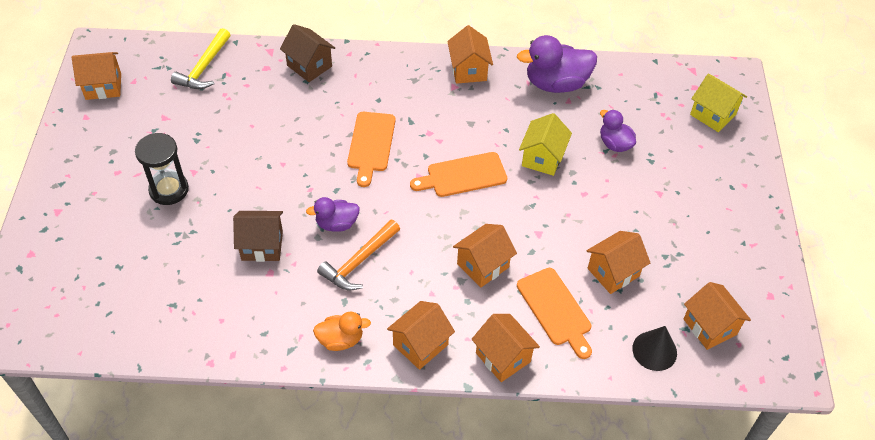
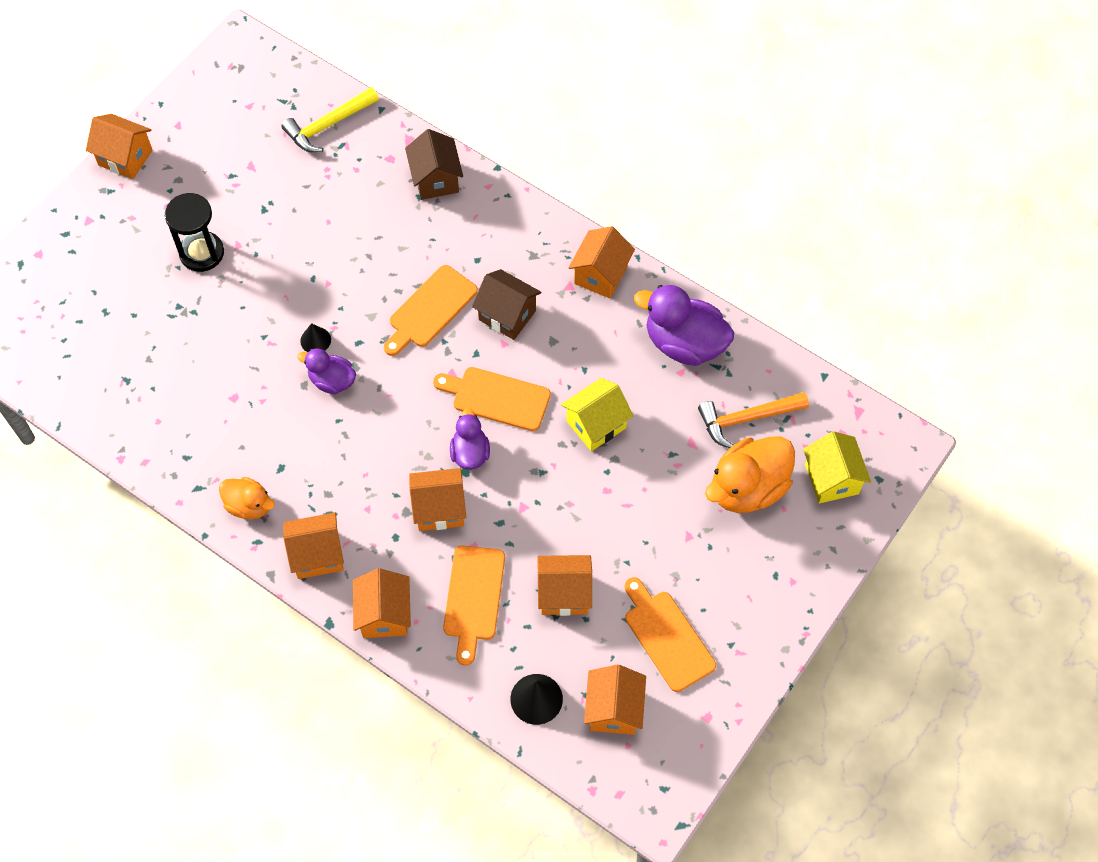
camera: 35 degrees right, 10 degrees up
(103, 86) = (216, 97): orange house -> orange house (125, 157)
(262, 246) = (246, 364): brown house -> brown house (507, 315)
(303, 204) = (315, 340): none -> black cone
(359, 262) = (324, 434): orange hammer -> orange hammer (747, 419)
(614, 144) = (688, 452): purple duck -> purple duck (470, 453)
(669, 146) = (747, 488): none -> orange duck
(701, 261) = (667, 637): none -> orange cutting board

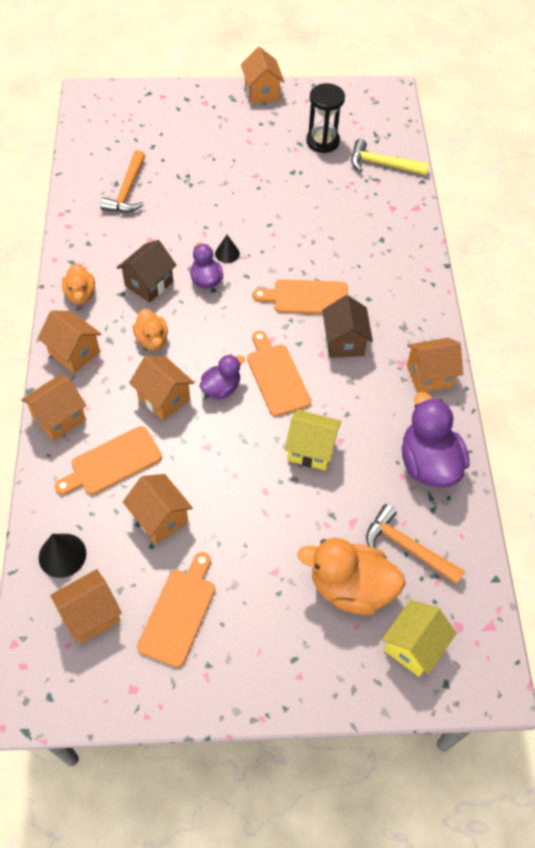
camera: 50 degrees right, 5 degrees down
(147, 376) = (127, 191): none -> orange hammer
(202, 253) = (234, 163): black hourglass -> black hourglass (322, 141)
(362, 475) = (152, 339): none -> orange duck
(436, 179) = (403, 240): brown house -> brown house (149, 284)

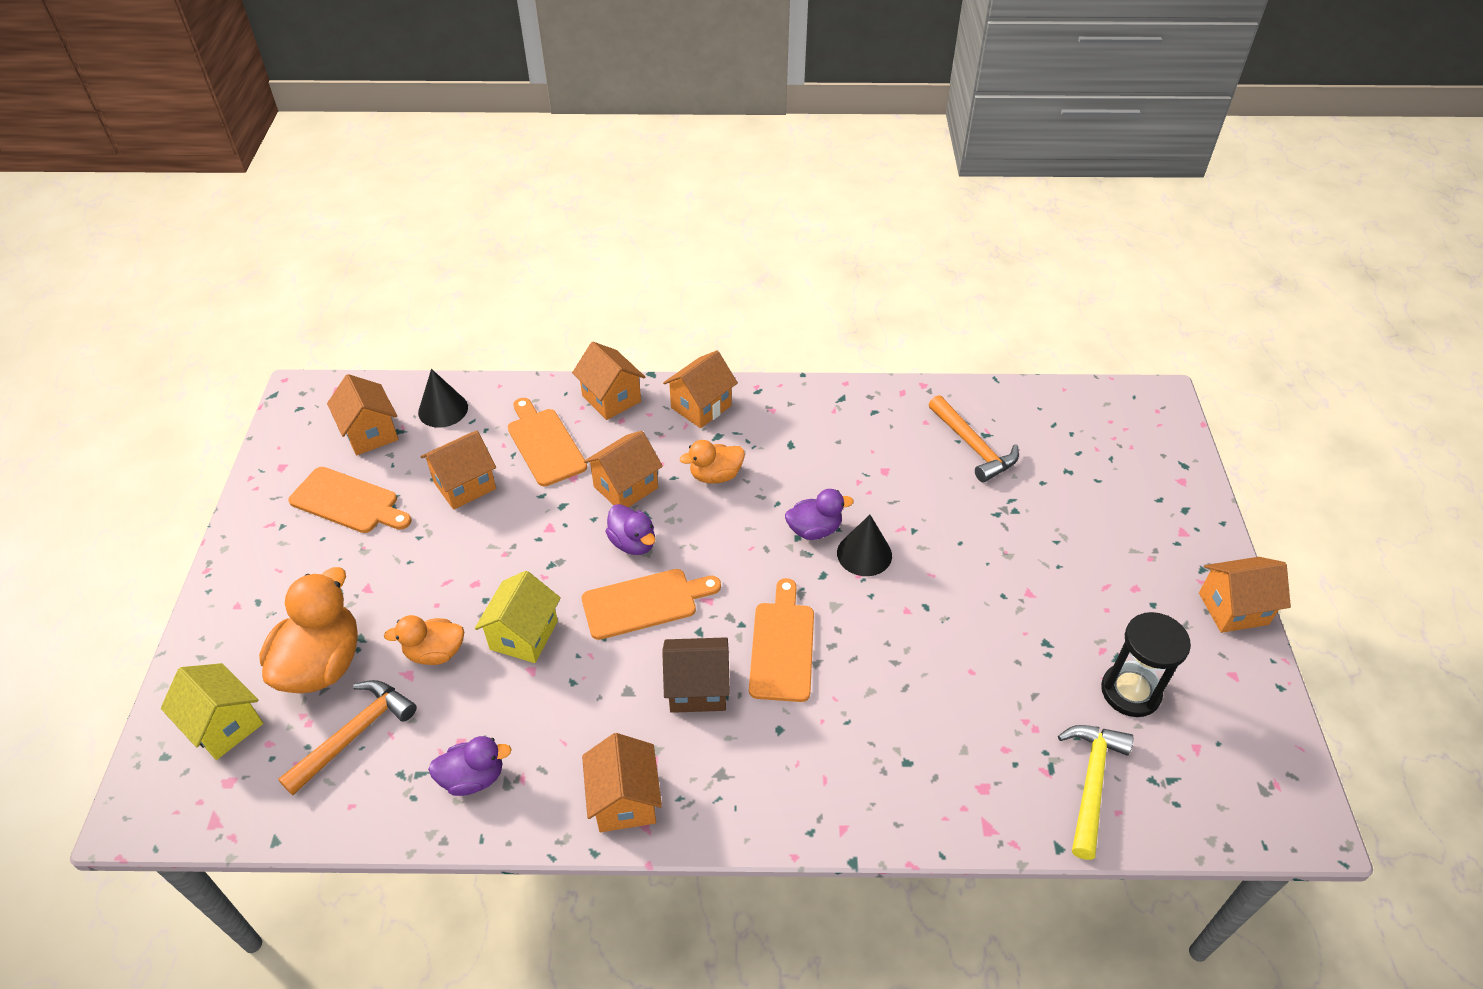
camera: 95 degrees right, 10 degrees down
(81, 294) = (789, 408): orange duck -> orange duck (435, 653)
(127, 191) = (973, 446): orange hammer -> orange hammer turned 135 degrees counterclockwise
(149, 284) = (807, 471): brown house -> none
(227, 253) = (864, 554): black cone -> black cone, size x1.54
(428, 463) = (473, 777): purple duck -> purple duck, size x0.58

